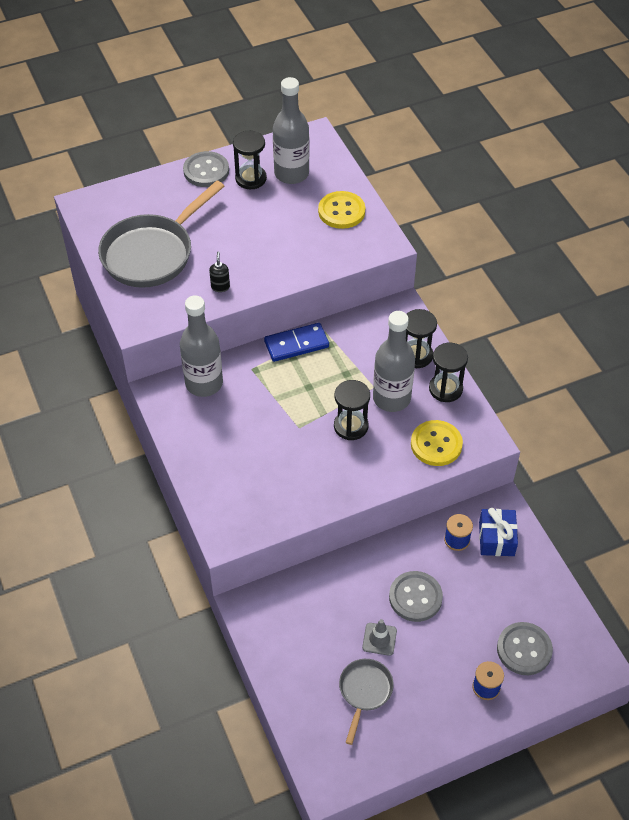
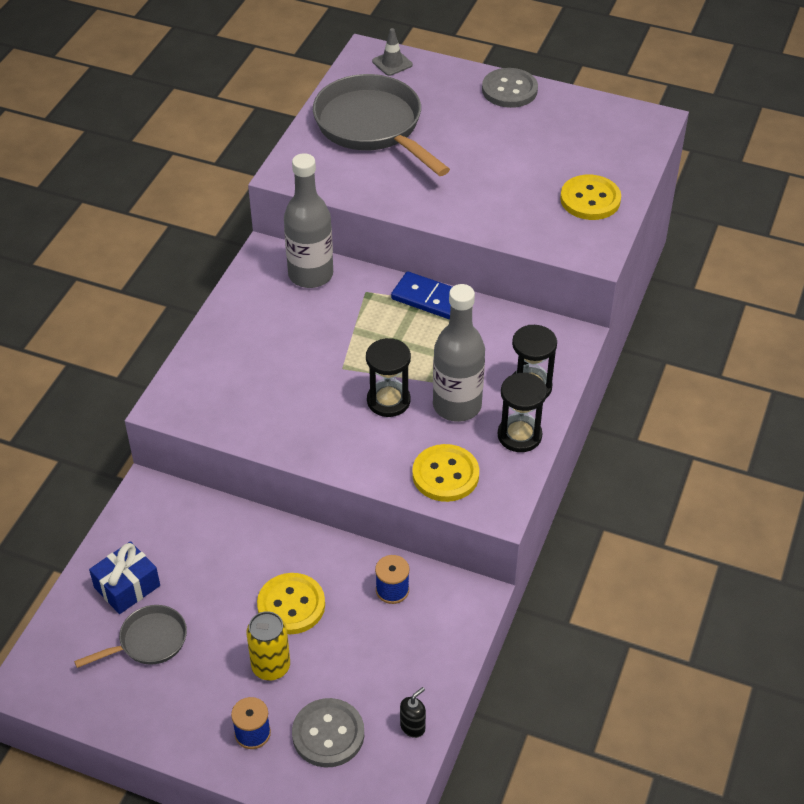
camera: 45 degrees right, 5 degrees down
(152, 253) = (372, 127): grey pan -> grey pan turned 60 degrees clockwise
(220, 287) = (393, 190): black soap dispenser -> black soap dispenser (413, 727)
(251, 178) = (541, 120): black hourglass -> none
(291, 174) = (586, 139): grey bottle -> none
(379, 639) = (216, 611): grey traffic cone -> grey traffic cone (392, 63)
(415, 597) = (291, 605): grey button -> yellow button
(449, 642) = (271, 666): none -> yellow can
(496, 539) = (430, 620): blue gift -> blue gift (127, 586)

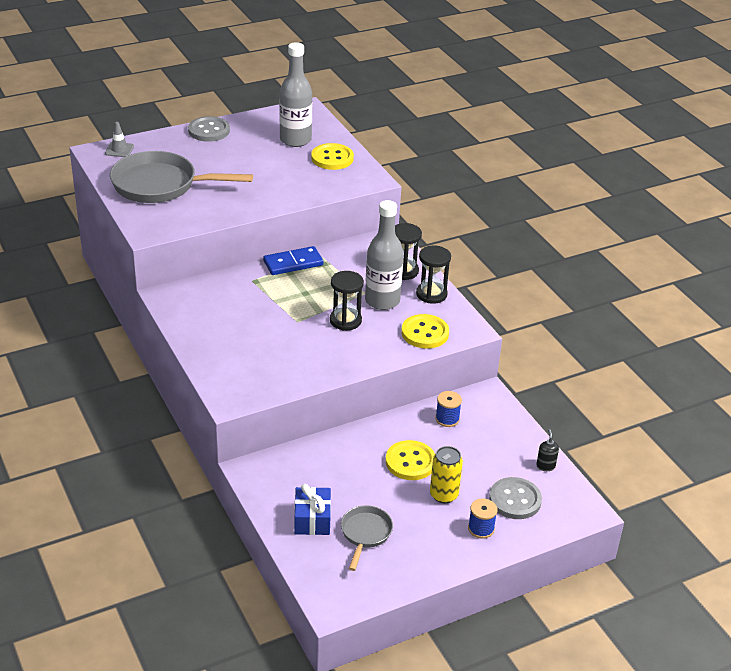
camera: 50 degrees left, 10 degrees down
(310, 275) = (208, 291): grey bottle -> grey bottle (295, 140)

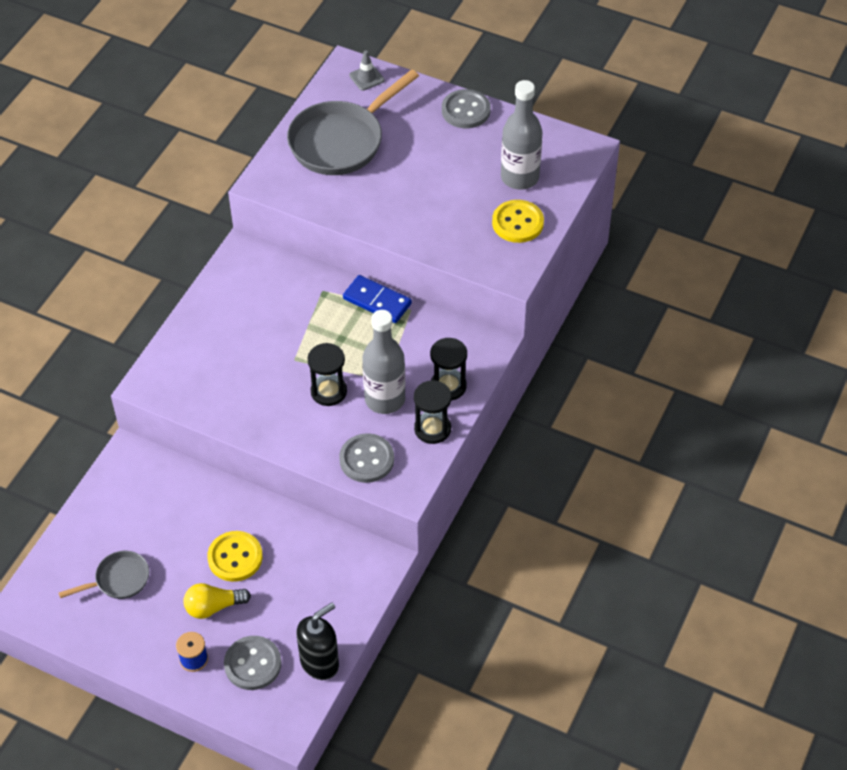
camera: 55 degrees right, 15 degrees up
(160, 185) = (341, 141): grey pan -> grey pan turned 105 degrees counterclockwise
(312, 520) = (105, 533): blue gift -> none
(425, 333) = (366, 459): yellow button -> grey button
(443, 495) = (213, 607): yellow can -> yellow light bulb
(447, 419) = (318, 550): blue spool -> none
(545, 466) = (320, 663): black soap dispenser -> black soap dispenser, size x2.01

